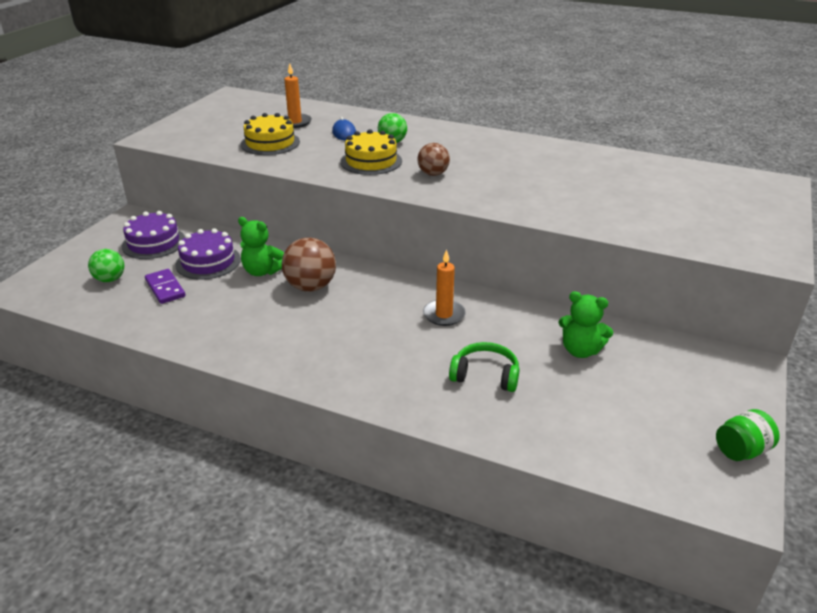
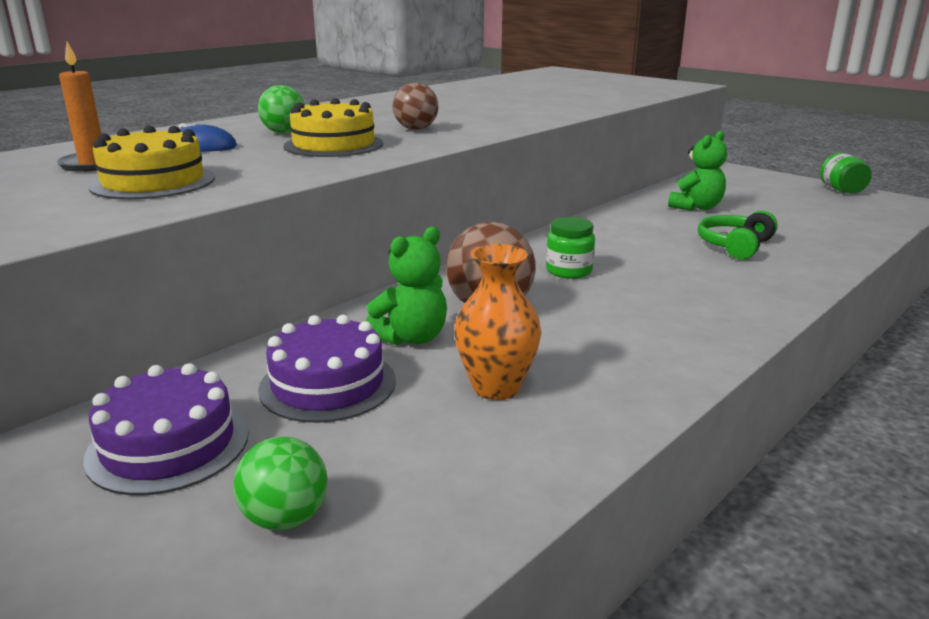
camera: 70 degrees left, 10 degrees down
(165, 288) = (392, 439): purple domino -> none
(216, 305) = (496, 387): none -> orange vase
(383, 305) = (569, 271): none -> green jar
(444, 315) = (607, 246): orange candle -> none

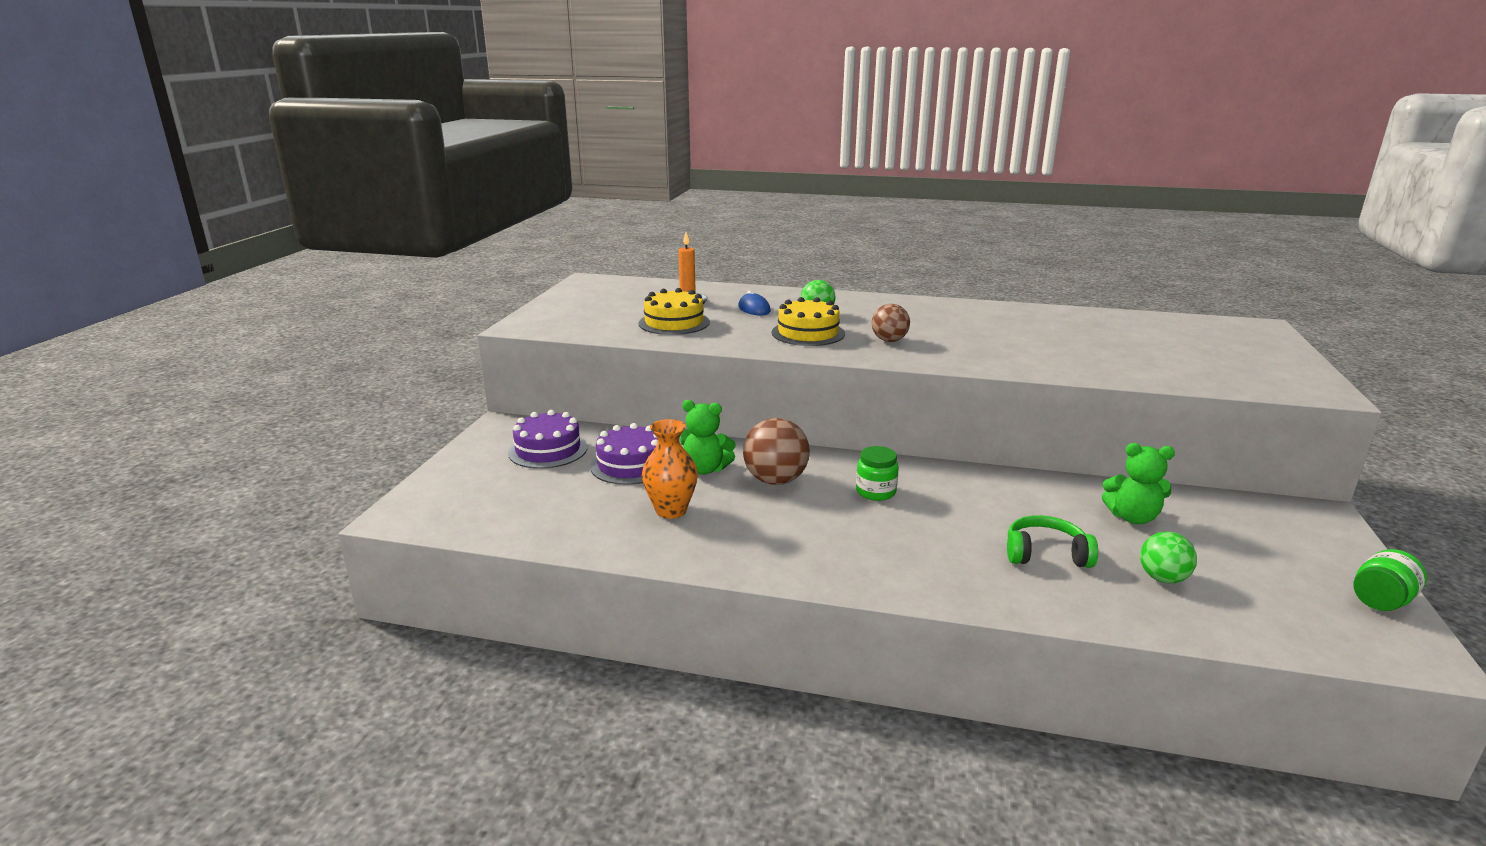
camera: 60 degrees right, 0 degrees up
(285, 518) = (515, 494): green ball -> green ball (1162, 578)

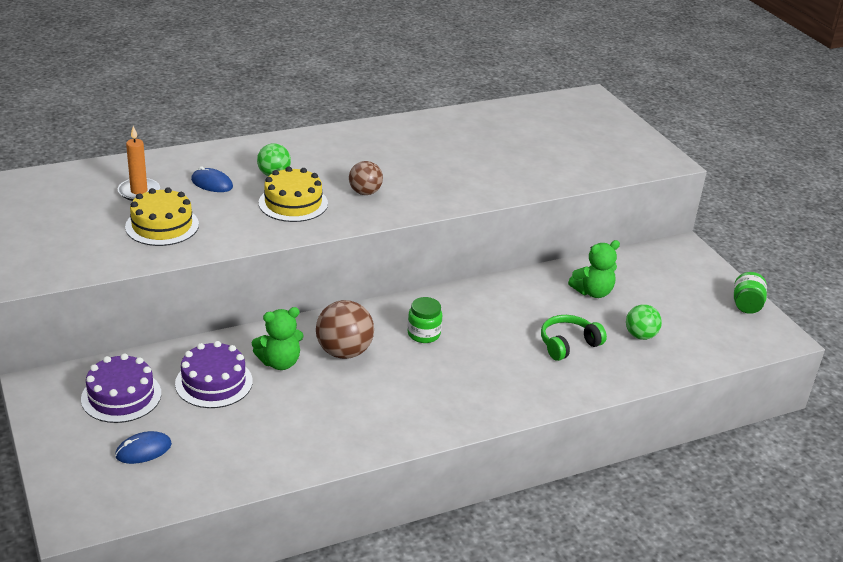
camera: 40 degrees left, 10 degrees up
(512, 490) = (143, 450): none -> blue mouse
(671, 510) = (297, 413): orange vase -> none

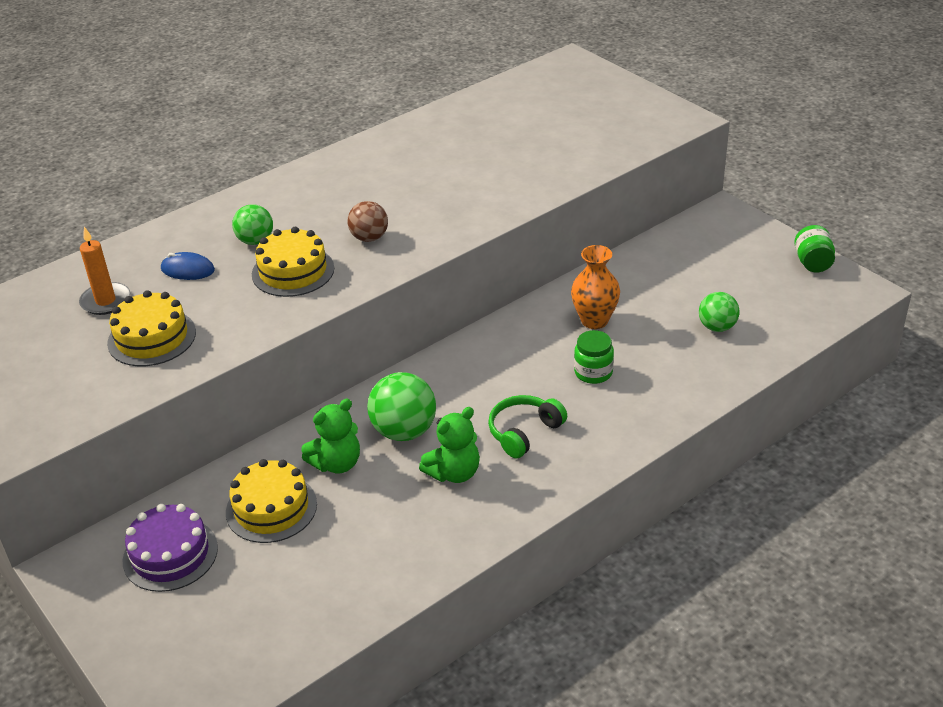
camera: 10 degrees left, 5 degrees up
(143, 450) = (224, 614): blue mouse -> none
(214, 382) = (271, 508): purple cake -> yellow cake
(344, 352) = (404, 431): brown ball -> green ball
(423, 334) = (484, 386): green jar -> green jar (593, 372)
(538, 306) = (594, 320): none -> orange vase
(568, 344) = (645, 357): green headphones -> green headphones (524, 432)
(593, 292) = (646, 289): green teddy bear -> green teddy bear (454, 473)

